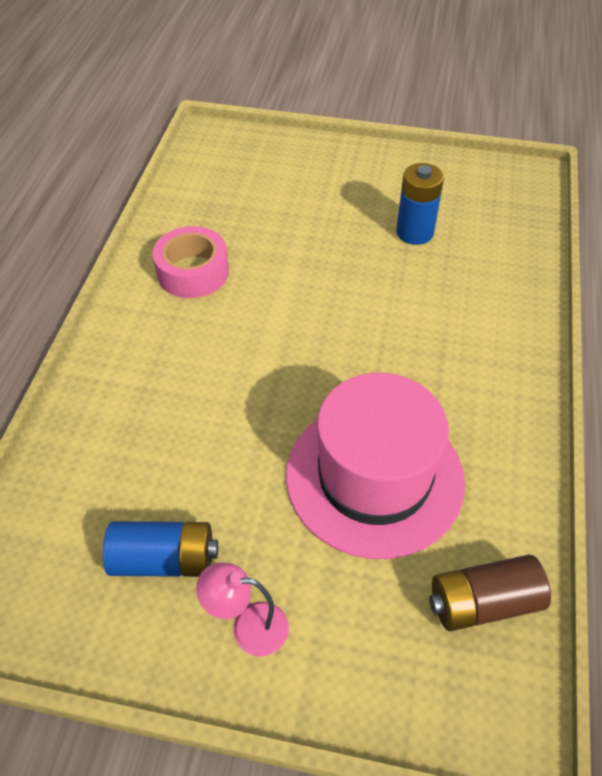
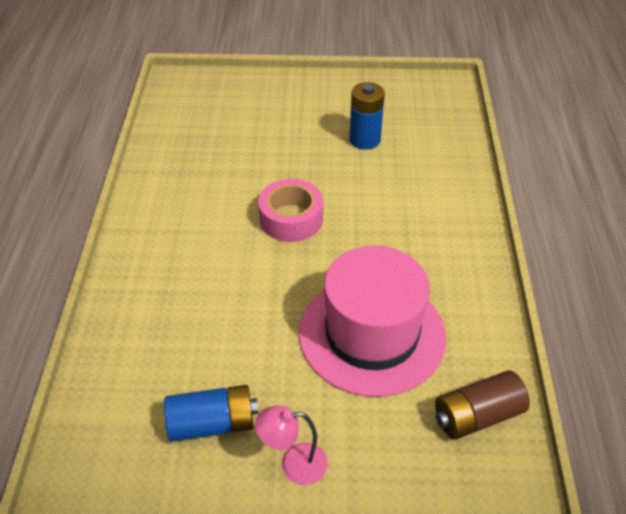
camera: 10 degrees left, 5 degrees down
(193, 272) = (186, 193): pink tape -> pink tape (291, 219)

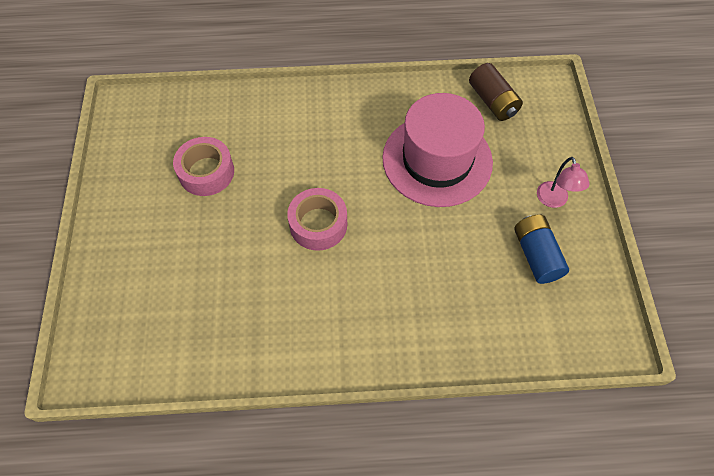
camera: 95 degrees left, 15 degrees up
(365, 140) = (206, 172): blue battery -> pink tape

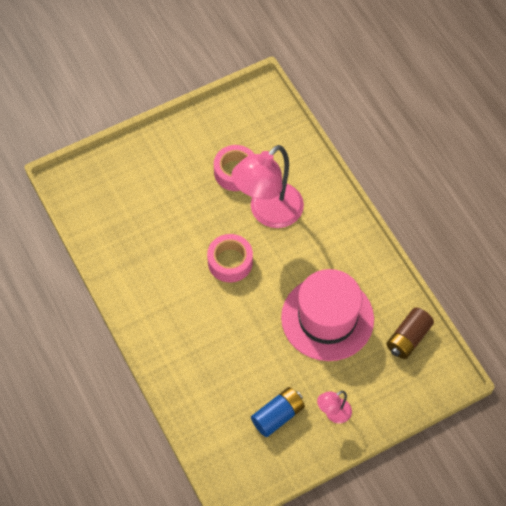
camera: 65 degrees right, 0 degrees up
(278, 162) = (268, 213): none -> pink lamp

